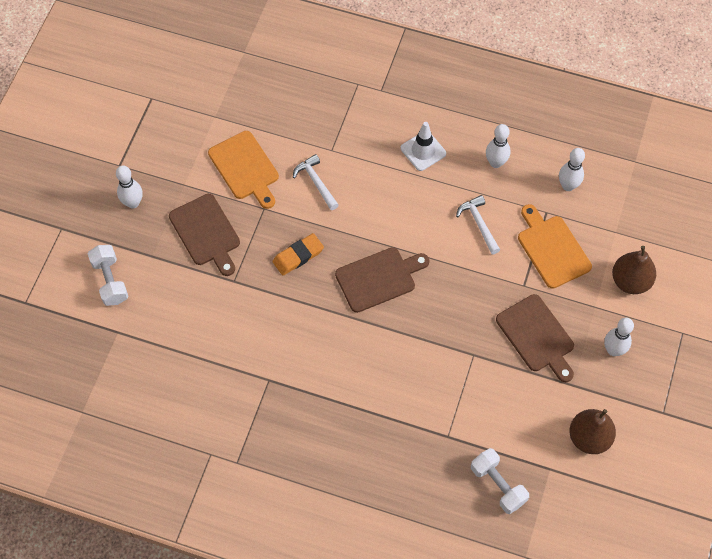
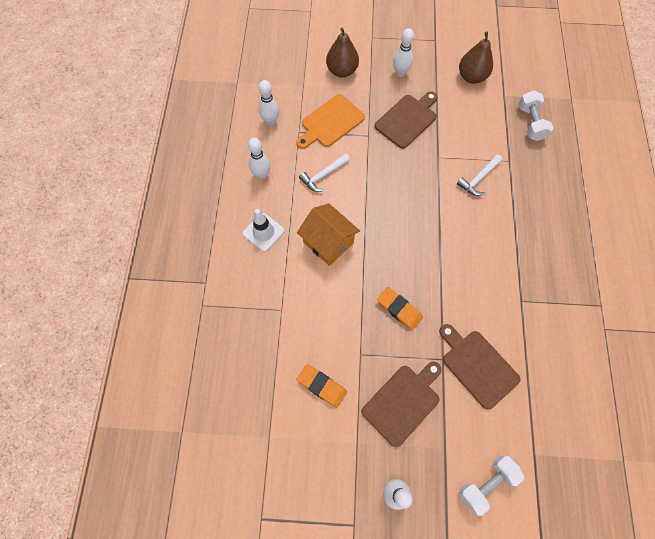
camera: 105 degrees left, 5 degrees up
(245, 168) = (322, 386): orange cutting board -> orange eraser
(316, 182) = (319, 314): white hammer -> white hammer (478, 178)
(379, 278) = (398, 238): brown cutting board -> brown cutting board (477, 366)
(393, 209) = (328, 242): none -> orange house
(498, 485) = (530, 123): white dumbbell -> white dumbbell turned 45 degrees counterclockwise

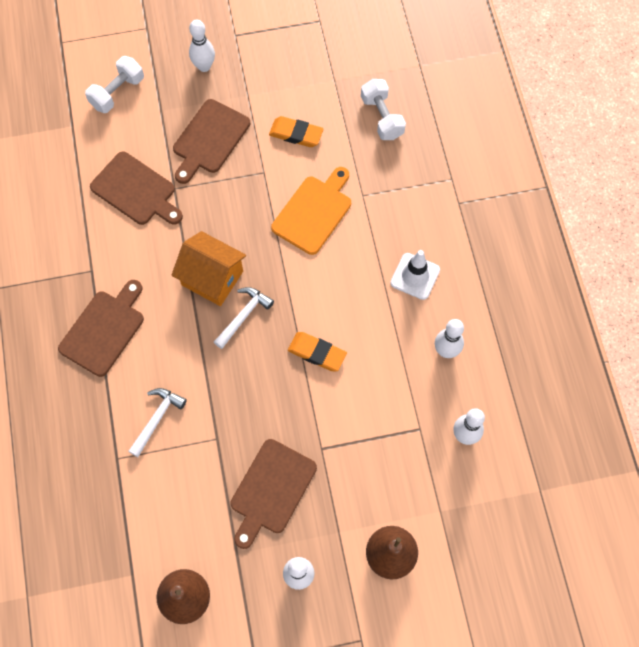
camera: 165 degrees right, 0 degrees up
(323, 175) = (365, 370): white hammer -> white hammer (243, 316)
(328, 242) = (333, 283): orange house -> orange house (212, 278)
(330, 122) = (380, 456): orange cutting board -> orange cutting board (314, 212)
(399, 309) = (231, 227): orange eraser -> orange eraser (317, 353)
(513, 250) = (104, 330): none -> brown cutting board
(530, 123) = (89, 532): white dumbbell -> white dumbbell (382, 117)

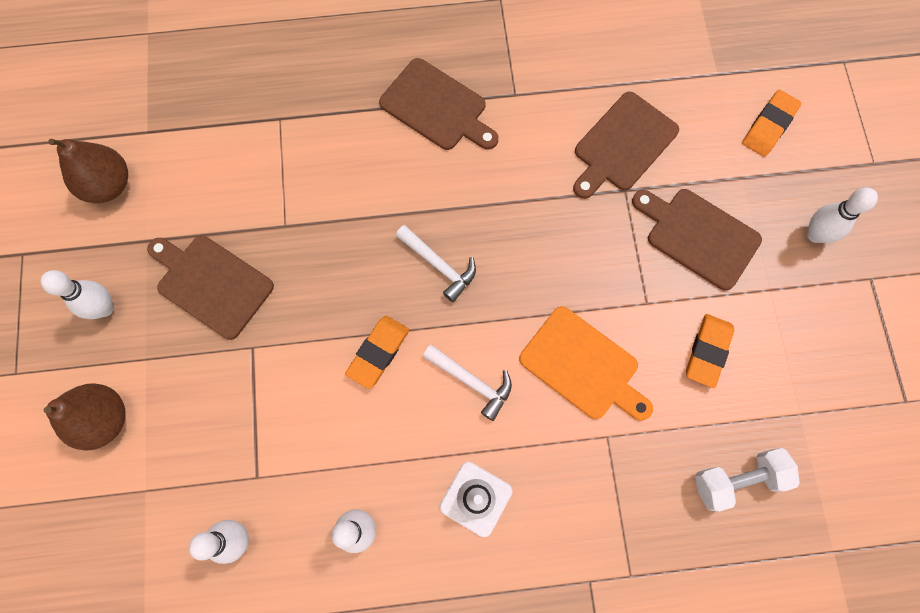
camera: 95 degrees right, 5 degrees up
(117, 92) = (769, 126): white dumbbell -> orange eraser
(157, 419) = (319, 161): white hammer -> white hammer (471, 381)
(212, 278) = (494, 230): orange house -> none

